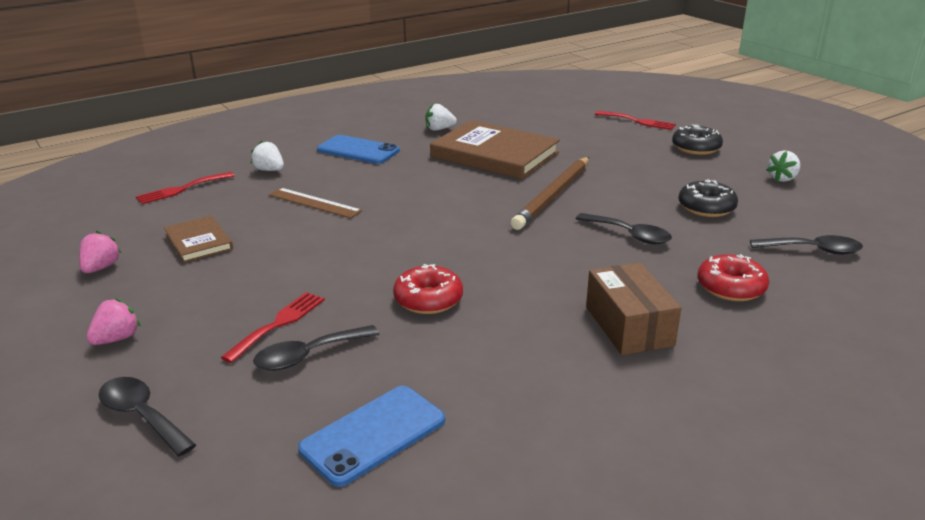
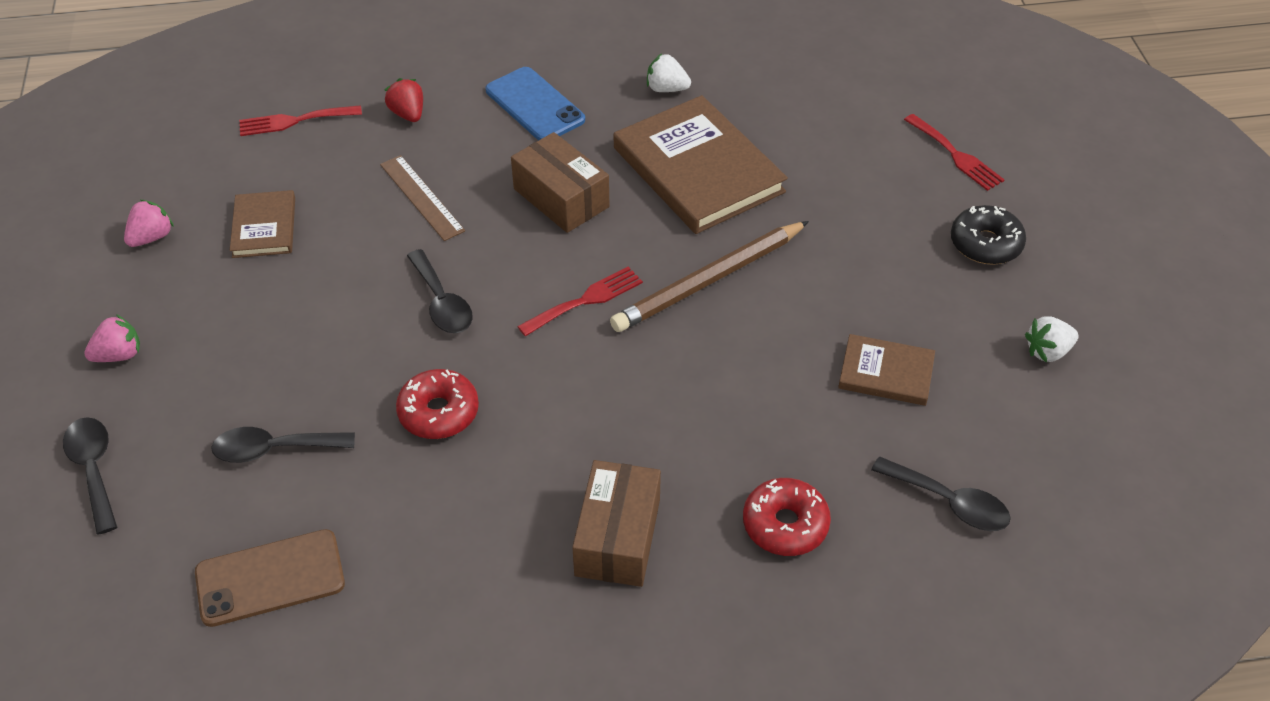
camera: 25 degrees right, 20 degrees up
(269, 170) = (408, 114): white strawberry -> red strawberry
(279, 323) = (272, 391): red fork -> red fork (586, 300)
(373, 434) = (270, 578): blue phone -> brown phone
(416, 183) = (561, 198): none -> brown box
(629, 235) = (743, 389): black spoon -> black spoon (442, 302)
(706, 207) = (886, 373): black donut -> brown book

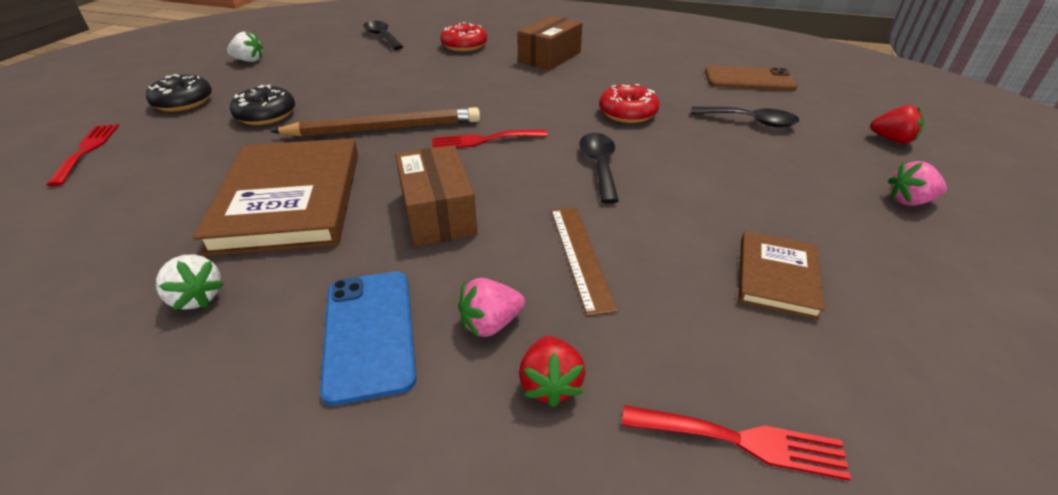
camera: 155 degrees left, 10 degrees down
(94, 469) = (892, 140): black spoon -> red strawberry
(152, 237) = (930, 307): pink strawberry -> pink strawberry (490, 324)
(863, 257) = (266, 115): none -> black donut
(886, 373) = (342, 71): brown book -> none

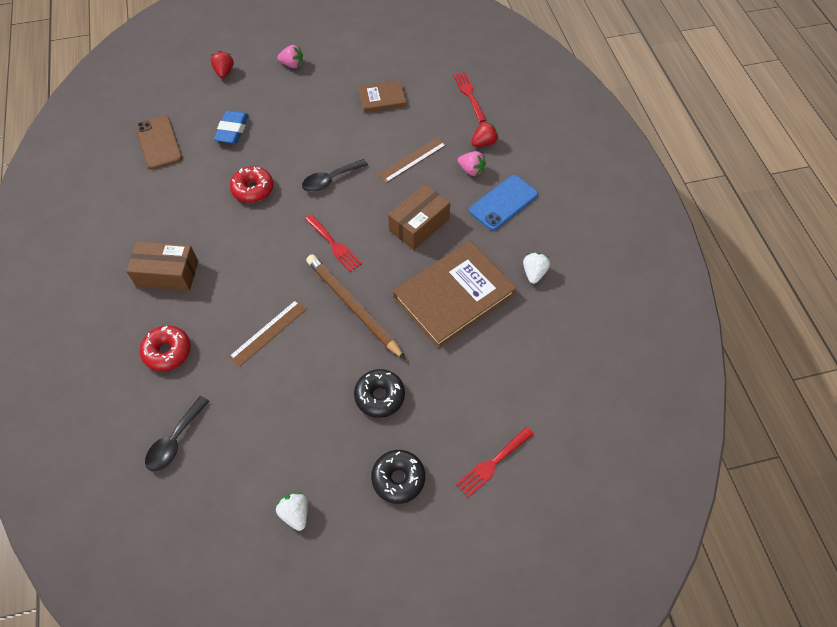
camera: 120 degrees left, 20 degrees up
(421, 83) = (268, 332): none -> brown ruler
(750, 121) = (232, 130): black spoon -> blue eraser
(909, 201) = (292, 64): pink strawberry -> pink strawberry turned 45 degrees counterclockwise

